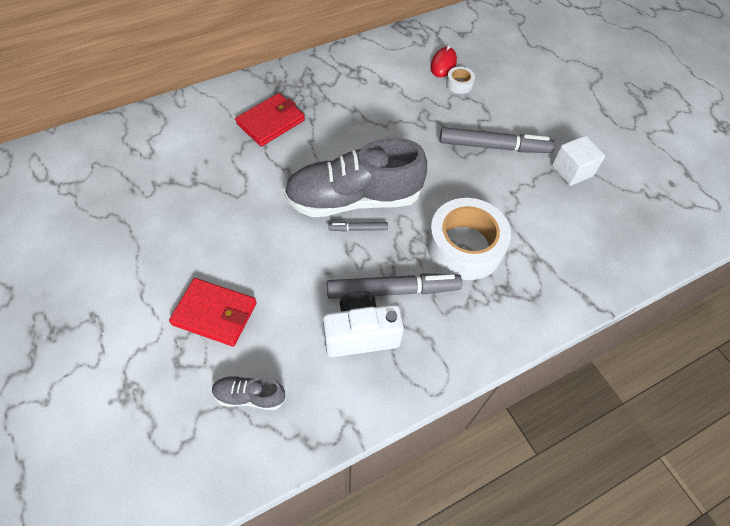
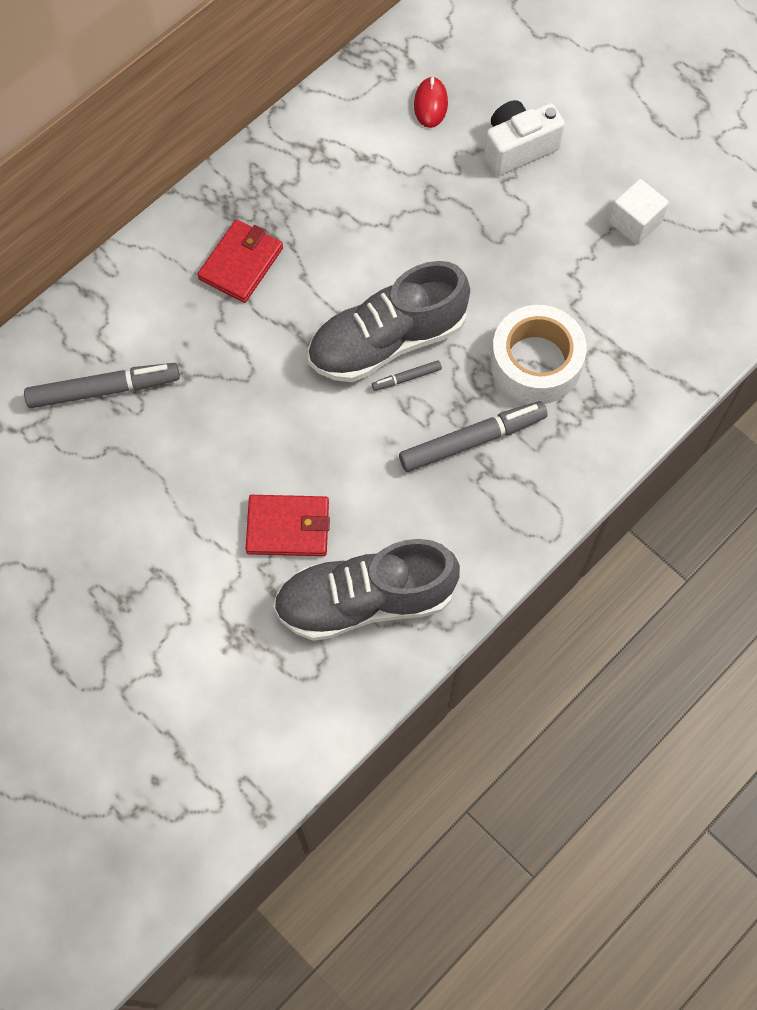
camera: 15 degrees left, 10 degrees up
(249, 396) = (365, 600): grey shoe -> grey shoe, size x2.29
(361, 334) = (455, 500): white camera -> white camera (518, 148)
(459, 84) = (461, 131): white tape -> none
(494, 146) = (532, 215): grey marker -> grey marker (104, 389)

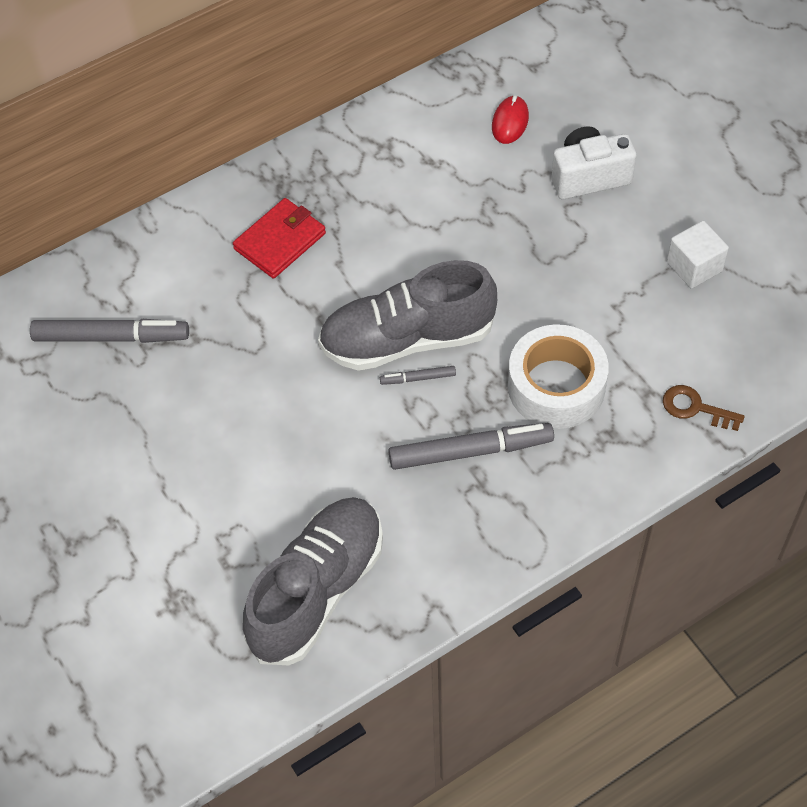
camera: 15 degrees right, 10 degrees down
(288, 527) = (258, 503): red wallet -> none
(365, 600) = (317, 590): grey shoe -> grey shoe turned 120 degrees clockwise
(666, 361) = (695, 408): none -> brown key

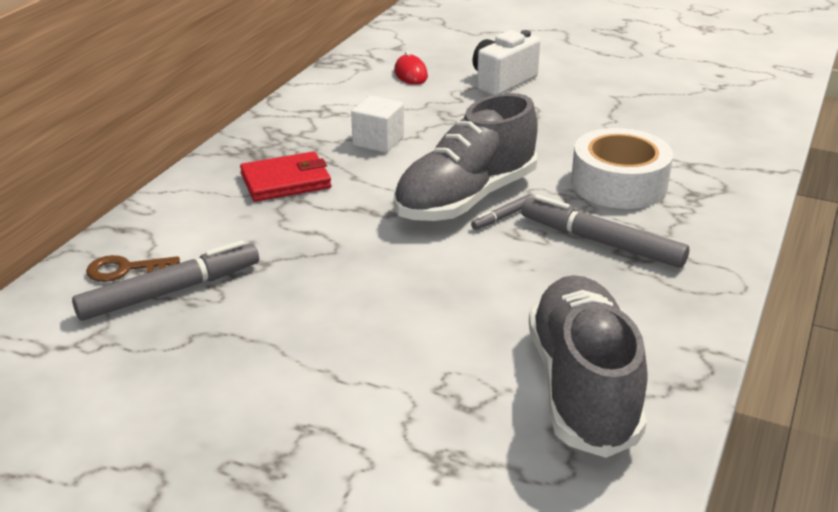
camera: 35 degrees left, 25 degrees down
(280, 241) = (286, 181): red wallet -> red wallet turned 60 degrees clockwise
(470, 451) = (601, 242): grey marker -> grey marker turned 105 degrees counterclockwise
(694, 266) = (633, 98): white cube -> white cube (378, 141)
(695, 408) = (733, 160): brown key -> brown key (125, 269)

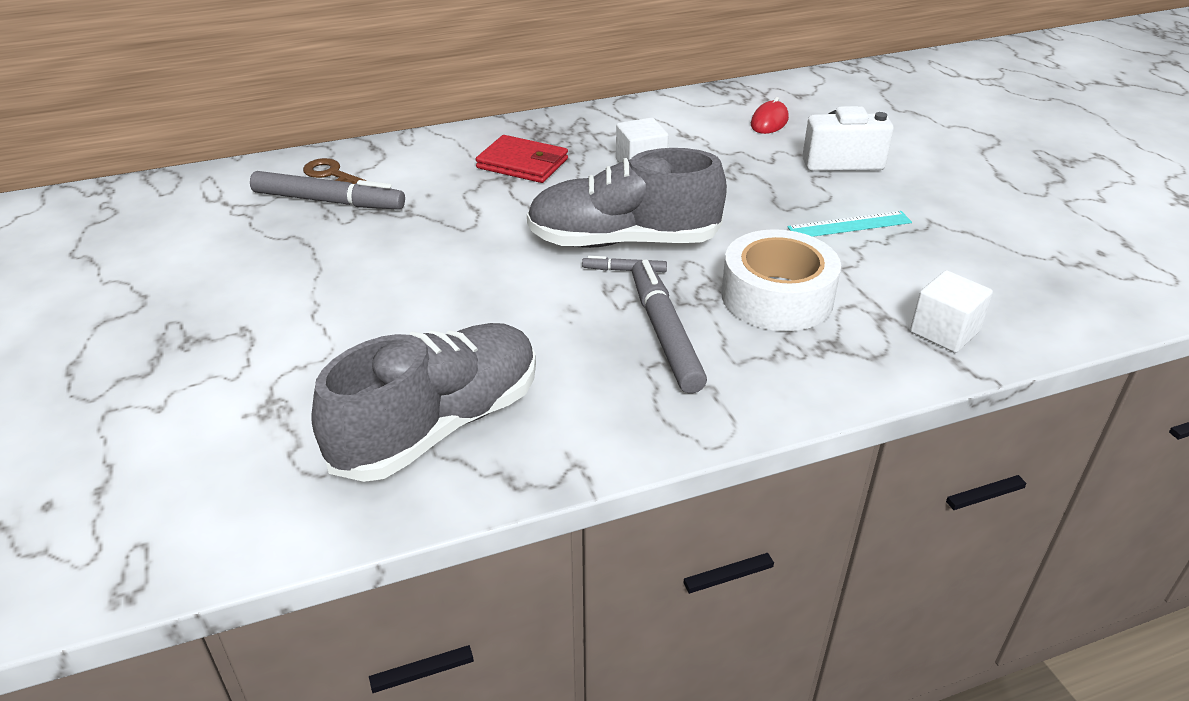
camera: 45 degrees right, 5 degrees up
(578, 119) = (849, 225): none -> turquoise ruler
(730, 156) = (944, 331): none -> white cube

